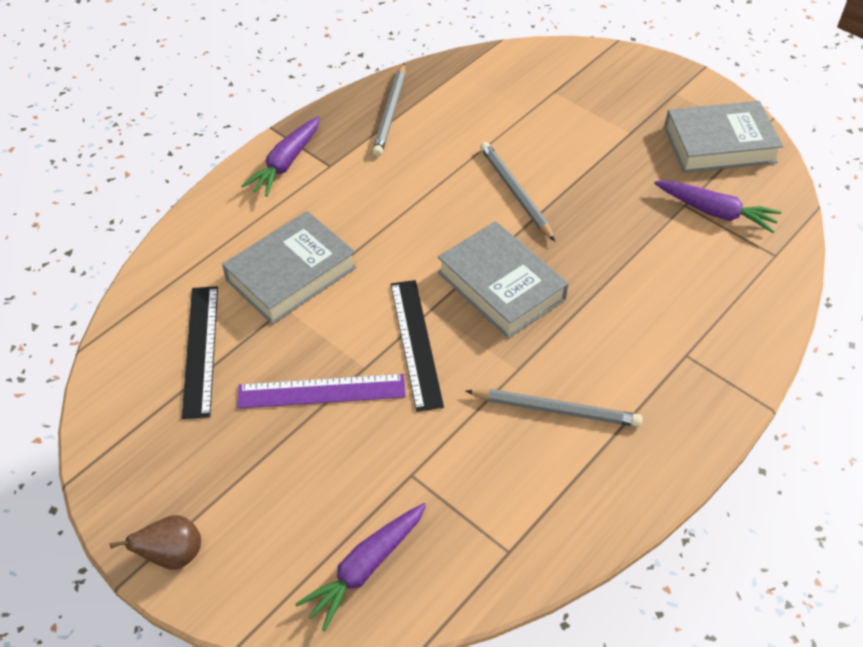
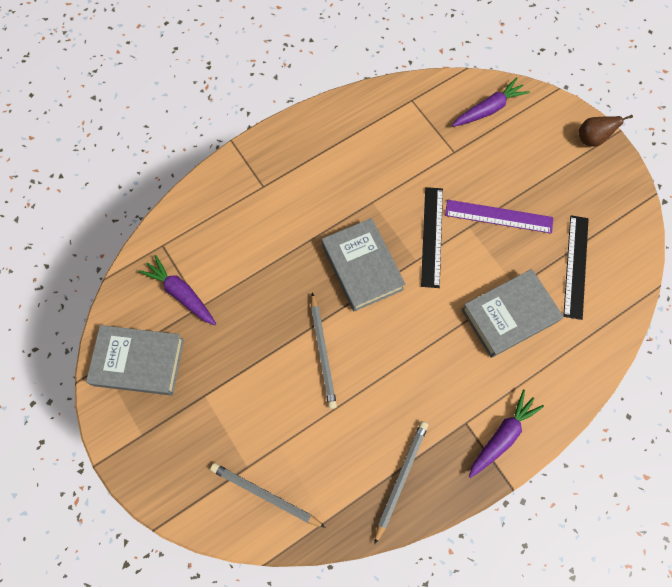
camera: 165 degrees left, 20 degrees up
(555, 410) = (358, 170): grey pencil -> grey pencil (265, 494)

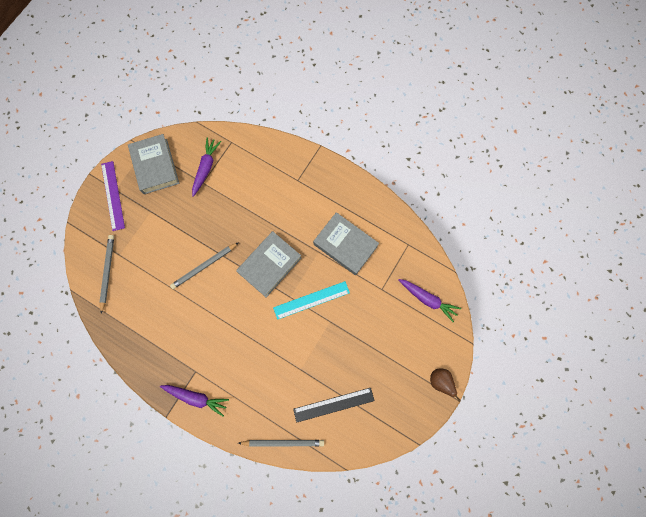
camera: 65 degrees right, 5 degrees up
(401, 478) = (146, 346): grey pencil -> grey pencil (283, 442)
(432, 236) = (311, 300): black ruler -> turquoise ruler
(498, 216) = (346, 338): purple ruler -> purple ruler (113, 195)
(509, 315) = (278, 372): grey book -> grey book (345, 245)

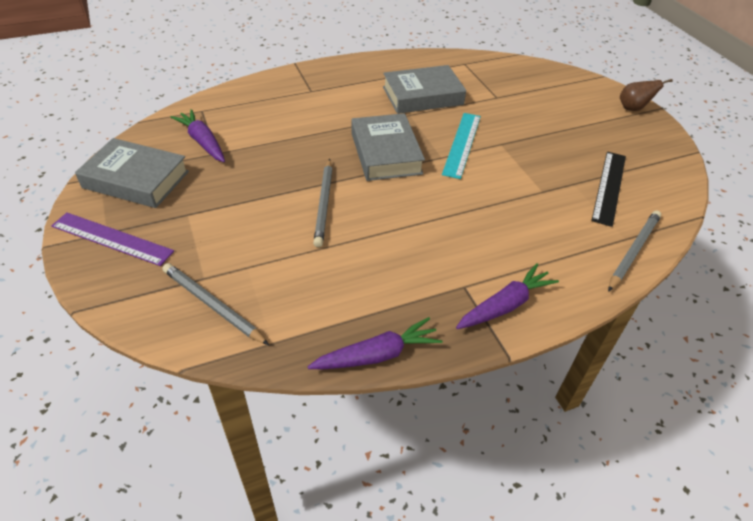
camera: 55 degrees left, 30 degrees down
(427, 299) = (535, 78): purple carrot -> purple carrot (377, 355)

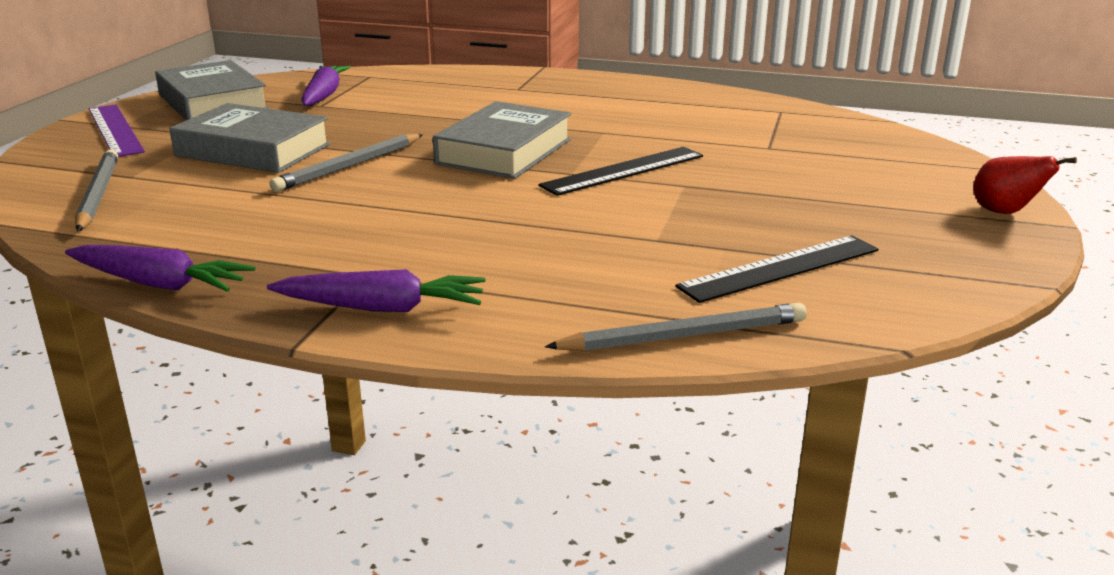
camera: 40 degrees right, 20 degrees down
(422, 96) = (655, 122): grey book -> grey book (253, 150)
(462, 144) = (623, 171): turquoise ruler -> black ruler
(633, 108) = (1005, 212): brown pear -> red pear

